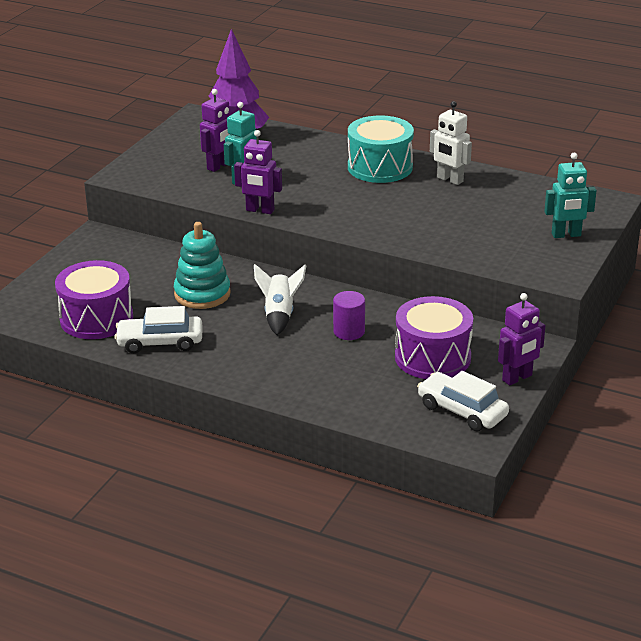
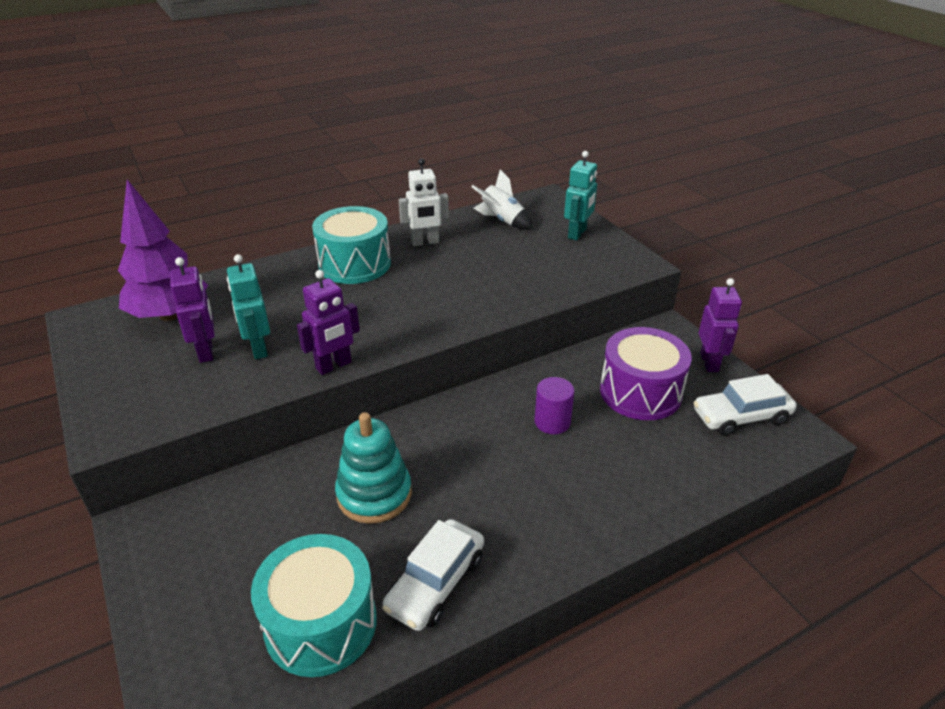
camera: 55 degrees left, 5 degrees up
(96, 318) = (321, 623): purple drum -> turquoise drum
(279, 315) = (477, 455): white rocket -> white rocket (502, 221)

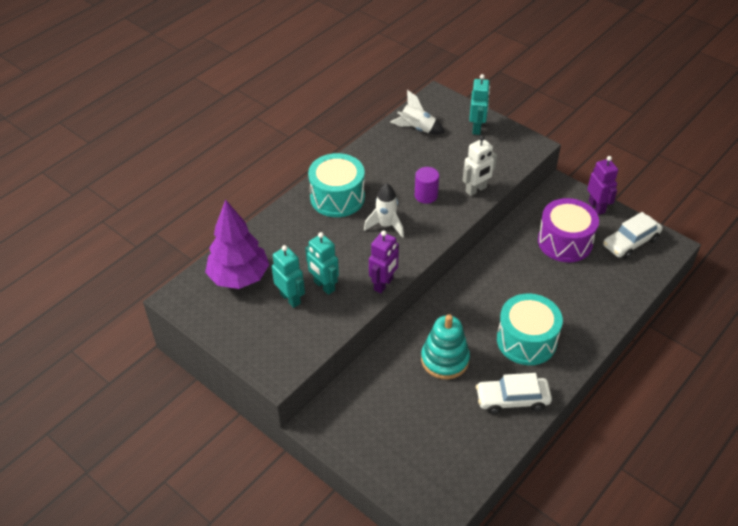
camera: 20 degrees left, 10 degrees up
(206, 352) = (290, 298): purple robot -> turquoise robot
(321, 623) = (465, 441): turquoise drum -> turquoise drum (526, 340)
(389, 304) = (386, 225): none -> white rocket
(425, 242) = (374, 164): white robot -> white robot (476, 190)
(435, 583) = (512, 399): white car -> white car turned 75 degrees clockwise
(552, 422) = (522, 279): purple cylinder -> purple cylinder (426, 195)

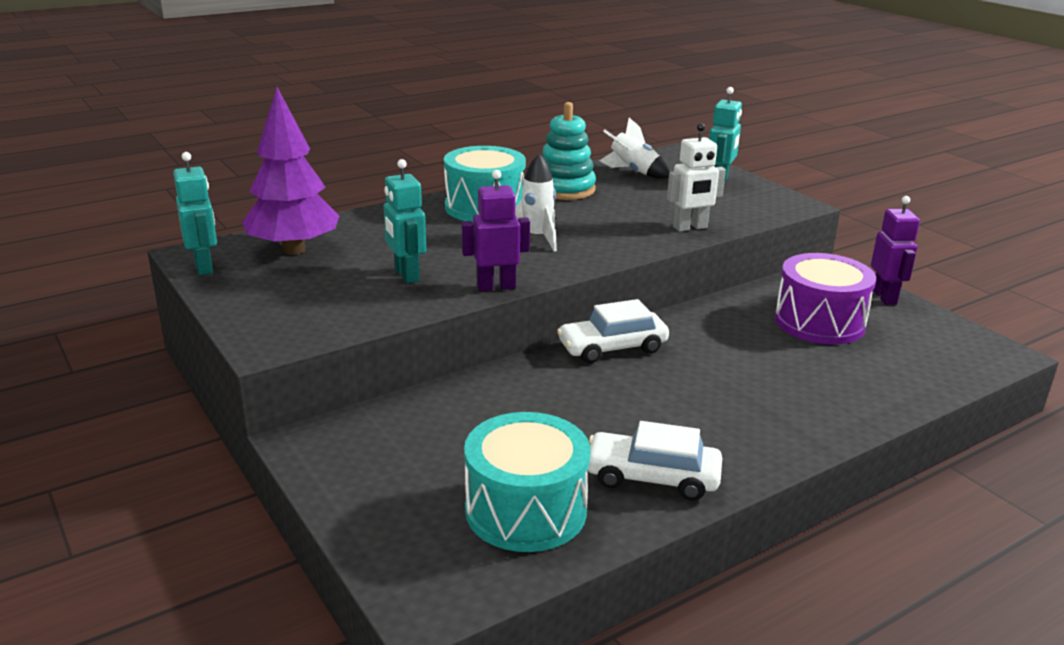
camera: 15 degrees right, 20 degrees down
(290, 298) = (349, 278): turquoise robot -> turquoise robot (204, 267)
(383, 284) = (496, 287): purple robot -> purple robot turned 150 degrees counterclockwise
(426, 195) = (612, 222): purple cylinder -> none
(445, 359) = (560, 409): turquoise stacking toy -> turquoise stacking toy (565, 189)
(526, 340) = (710, 413): turquoise drum -> turquoise drum (526, 510)
(630, 242) = (931, 339): white car -> white car (612, 348)

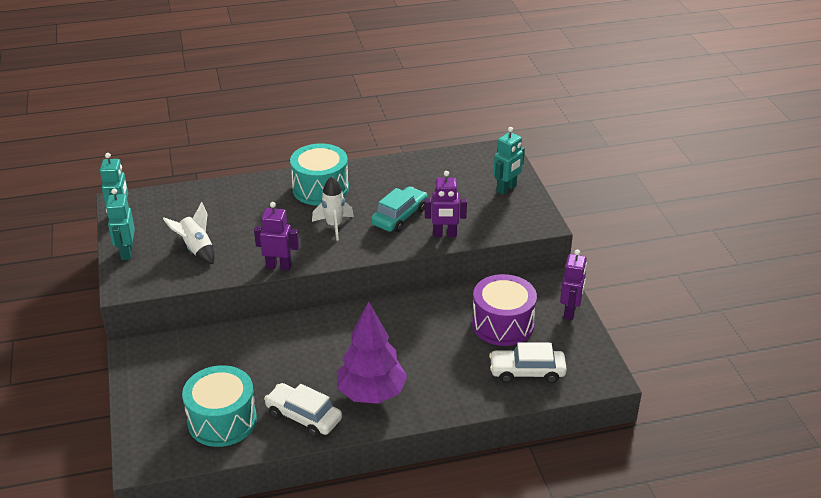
camera: 20 degrees right, 10 degrees up
(294, 250) = (179, 209): purple tree -> purple tree (371, 393)
(406, 275) = (232, 245): turquoise robot -> turquoise robot (126, 252)
(565, 189) = (388, 178): turquoise stacking toy -> none
(612, 348) = (349, 317): white car -> white car (527, 372)
(615, 219) = (399, 216): none -> turquoise car
(633, 172) = (451, 167): white rocket -> white rocket (196, 249)
(690, 228) = (444, 234): white robot -> purple robot

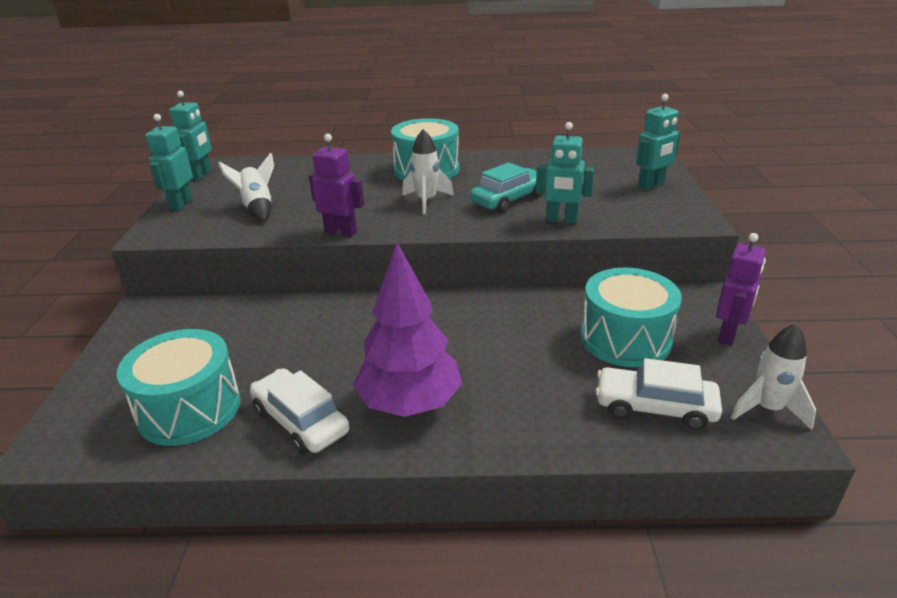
camera: 15 degrees right, 5 degrees down
(444, 234) = (561, 220): purple robot -> turquoise robot
(502, 324) = (625, 338): purple drum -> turquoise drum
(594, 362) = (767, 409): none -> white rocket

